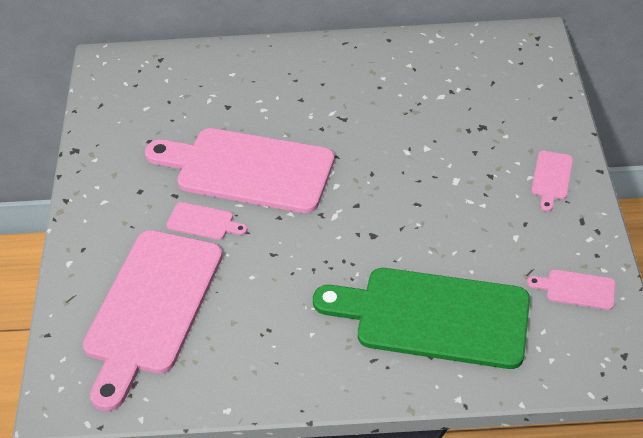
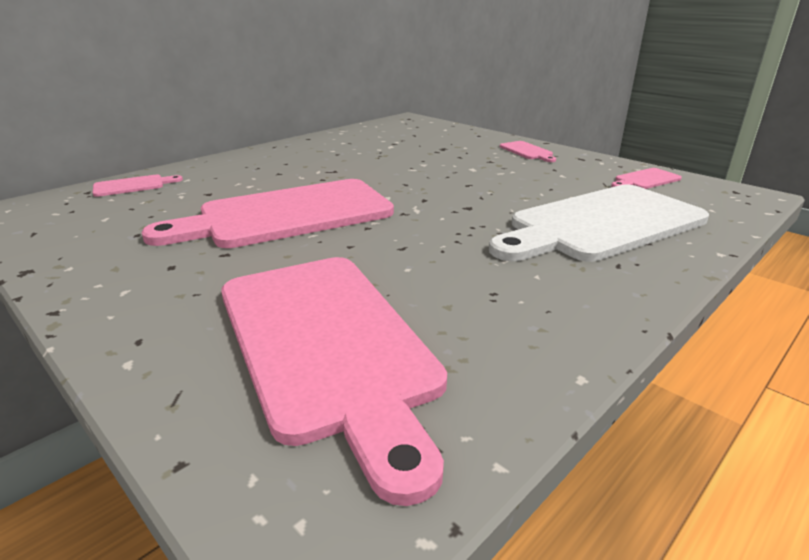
camera: 45 degrees left, 20 degrees down
(203, 222) = (289, 257): pink cutting board -> pink cutting board (132, 186)
(434, 317) = (601, 224): green cutting board -> white cutting board

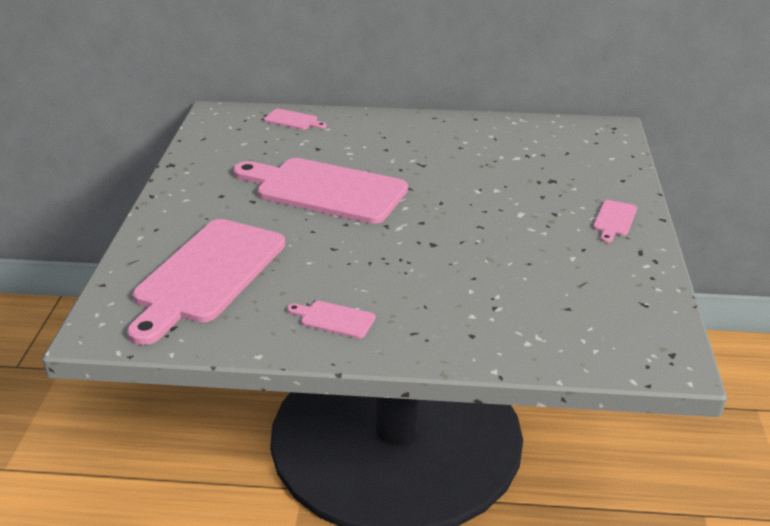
camera: 50 degrees right, 5 degrees up
(601, 224) = (481, 307): white cutting board -> none
(645, 180) = (628, 300): pink cutting board -> pink cutting board (334, 319)

